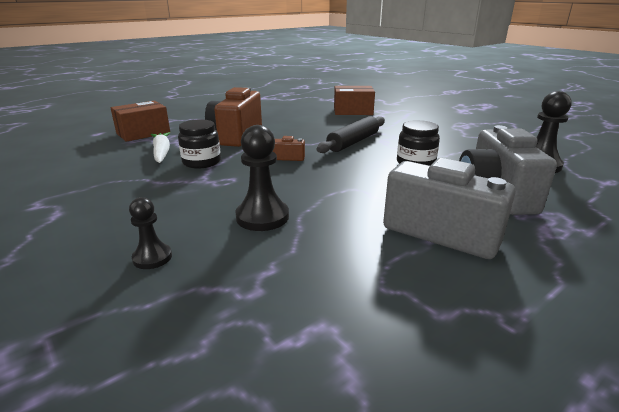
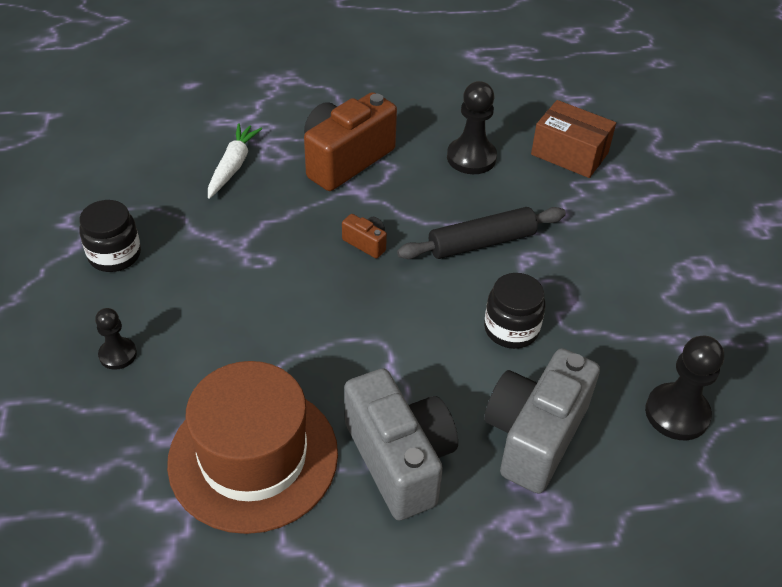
camera: 30 degrees right, 20 degrees up
(143, 133) = (241, 105): brown box -> none
(201, 162) = (262, 208): black jar -> black jar (114, 255)
(262, 217) = (248, 344): black pawn -> black pawn (471, 158)
(342, 271) = (253, 457): none -> brown hat

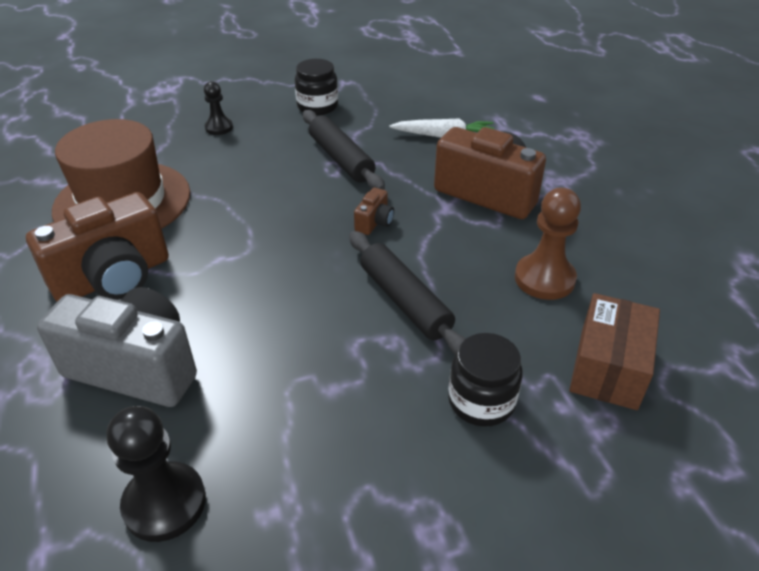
camera: 80 degrees right, 5 degrees down
(243, 250) = (341, 159): none -> black rolling pin
(399, 459) = (113, 278): grey camera -> brown camera
(471, 158) = (544, 279): black pawn -> brown pawn
(511, 329) = (280, 337): black jar -> black jar (481, 401)

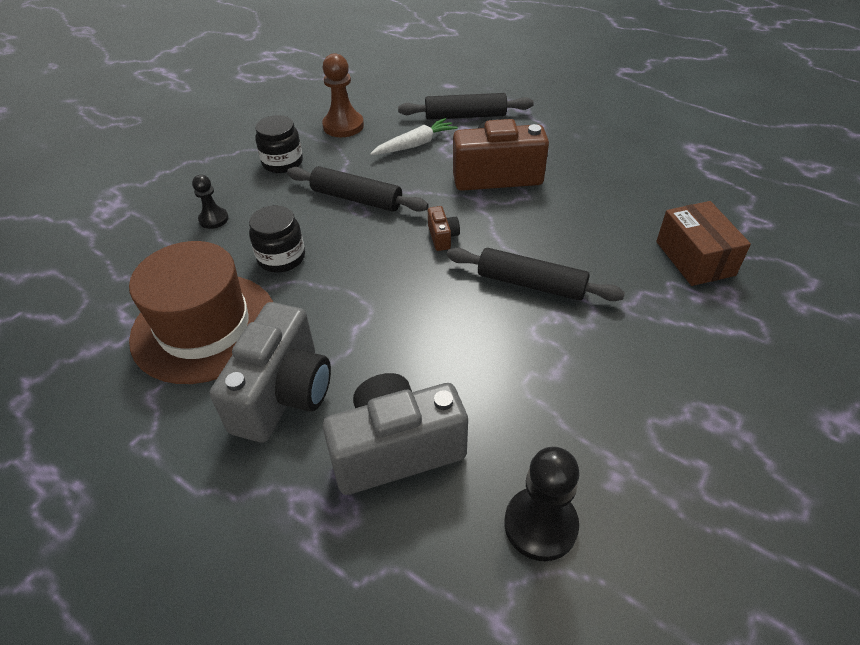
camera: 35 degrees left, 5 degrees up
(113, 278) = (283, 394): brown camera -> grey camera
(481, 401) = (651, 322): black jar -> black jar (281, 258)
(521, 129) = (465, 116): none -> black rolling pin
(544, 279) = (598, 219): brown pawn -> brown pawn (343, 126)

